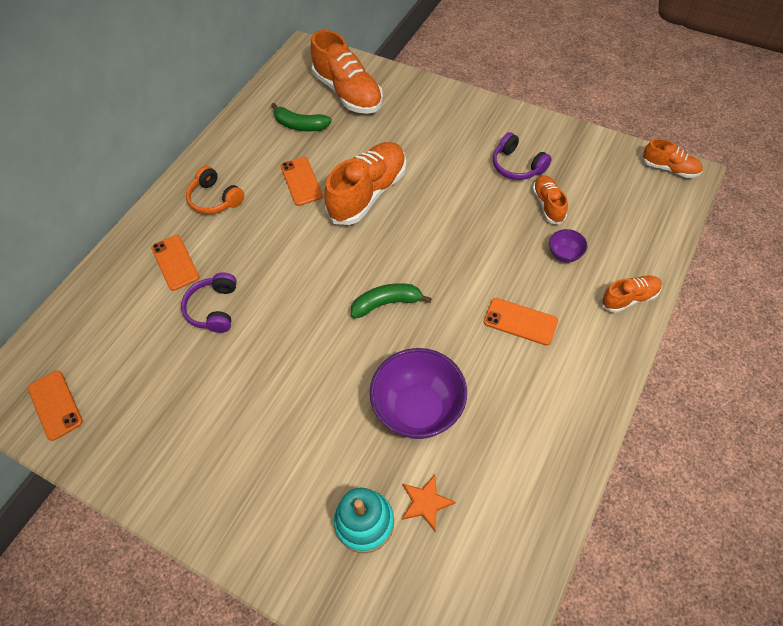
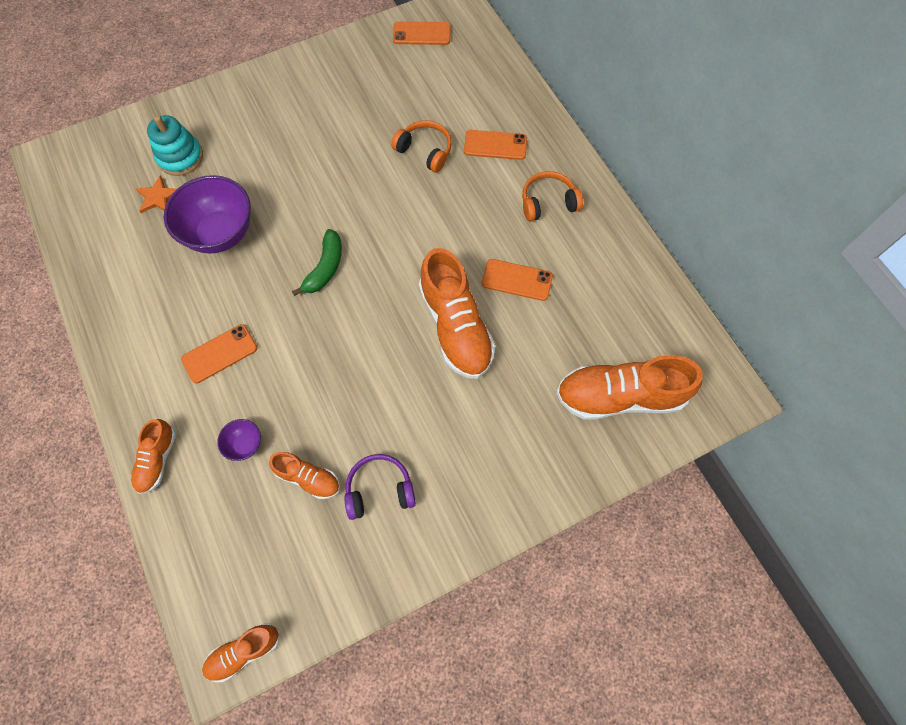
camera: 120 degrees right, 10 degrees up
(214, 309) = (425, 151): purple headphones -> orange headphones
(300, 125) = (599, 321): green banana -> none

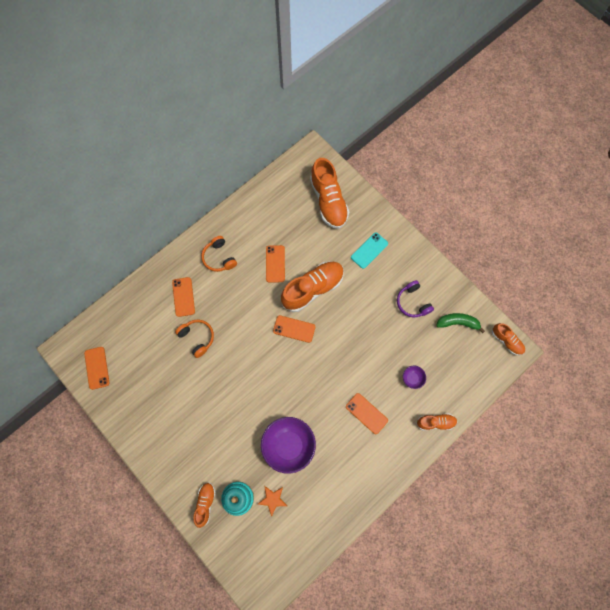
camera: 105 degrees left, 5 degrees up
(308, 478) = (418, 339): orange shoe -> orange shoe (205, 503)
(325, 268) = (296, 372): green banana -> green banana (458, 323)
(395, 282) = (294, 329): none -> orange phone
(425, 151) = (197, 338): orange headphones -> orange headphones turned 120 degrees clockwise
(503, 441) = (369, 250): none -> turquoise phone

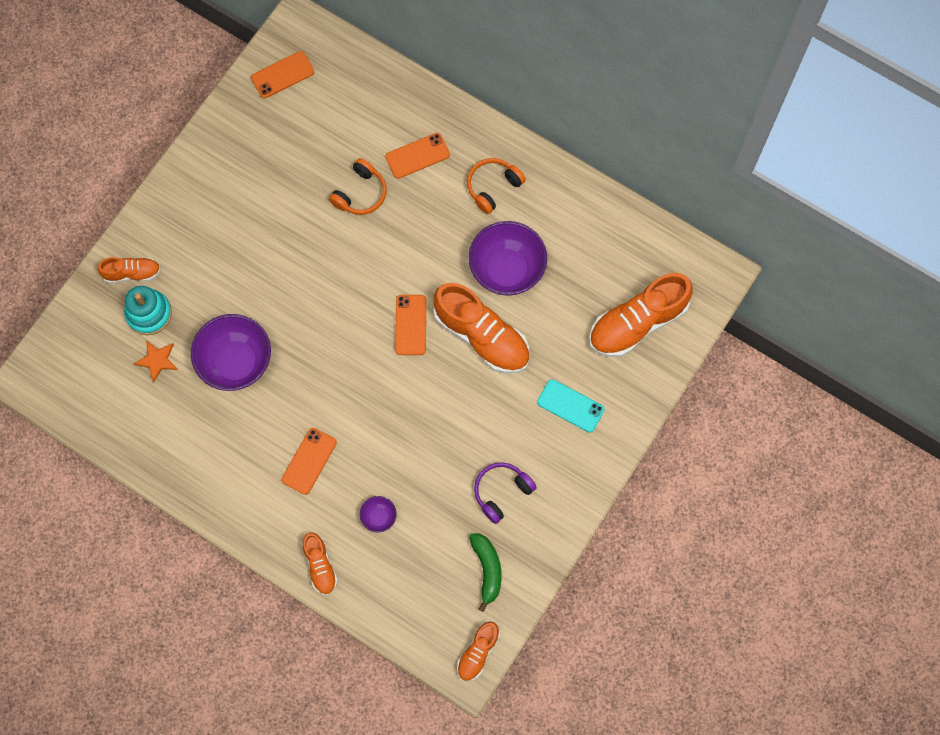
camera: 75 degrees right, 0 degrees up
(275, 264) = (507, 270): orange phone -> purple bowl

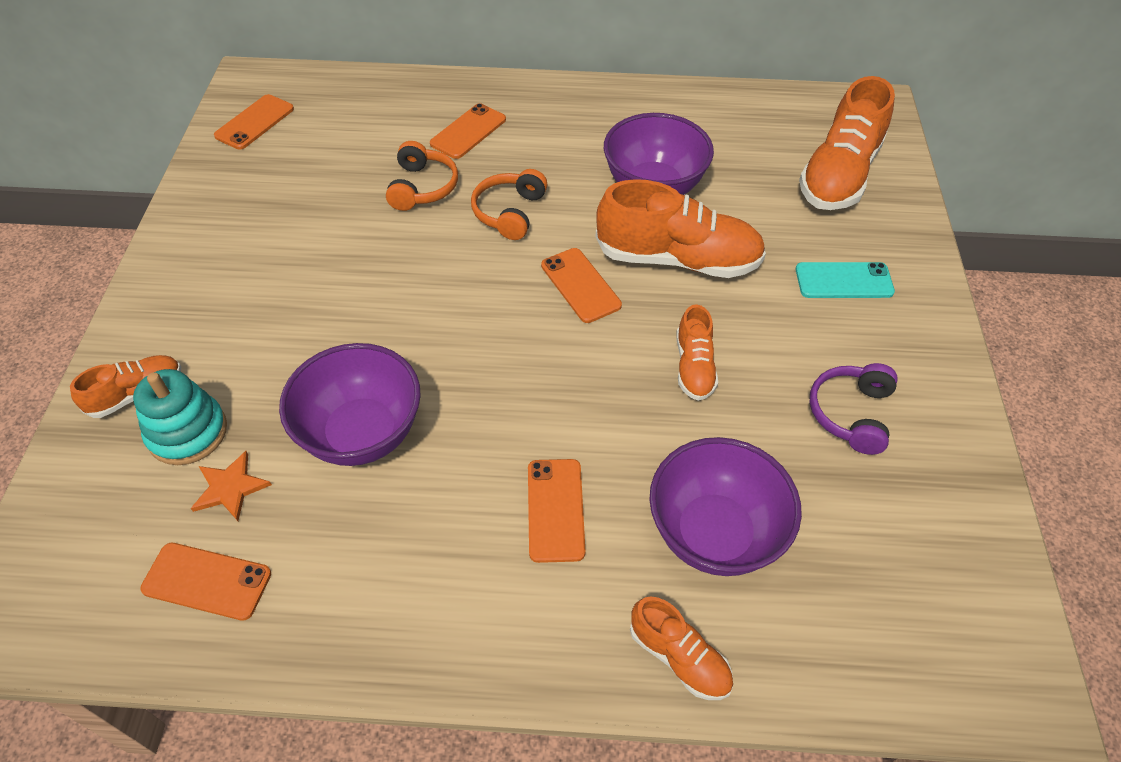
camera: 30 degrees left, 20 degrees down
(126, 408) = (207, 581): none -> orange phone
(379, 517) = (714, 533): purple bowl -> purple bowl, size x2.21
(478, 653) = (1017, 653): orange shoe -> orange shoe (694, 367)
(487, 569) = (921, 522): green banana -> none
(493, 187) = (576, 126): orange headphones -> orange headphones (509, 212)

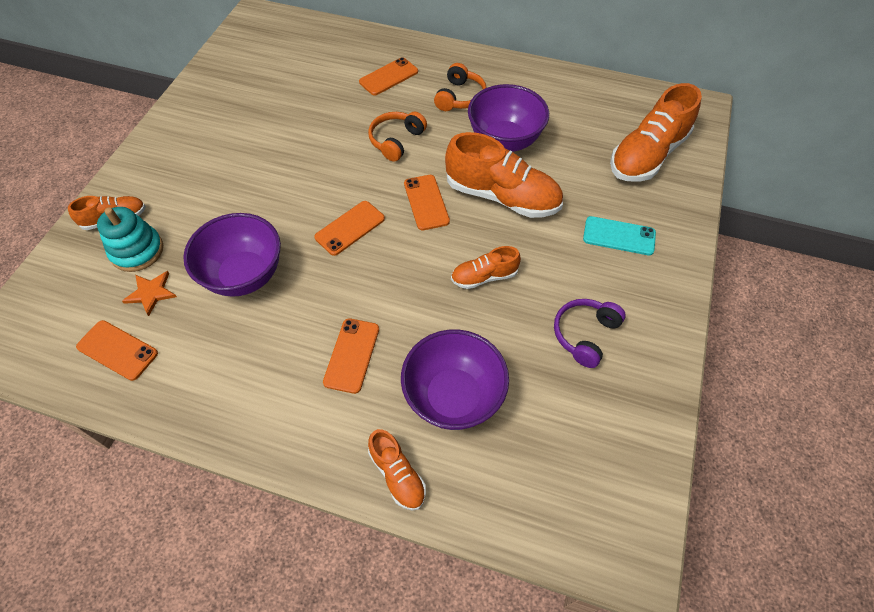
camera: 15 degrees right, 5 degrees up
(255, 122) = (248, 46): orange phone -> orange phone (350, 228)
(422, 187) = (343, 112): orange headphones -> orange headphones (460, 97)
(694, 367) = (484, 277): orange shoe -> orange shoe turned 60 degrees clockwise

